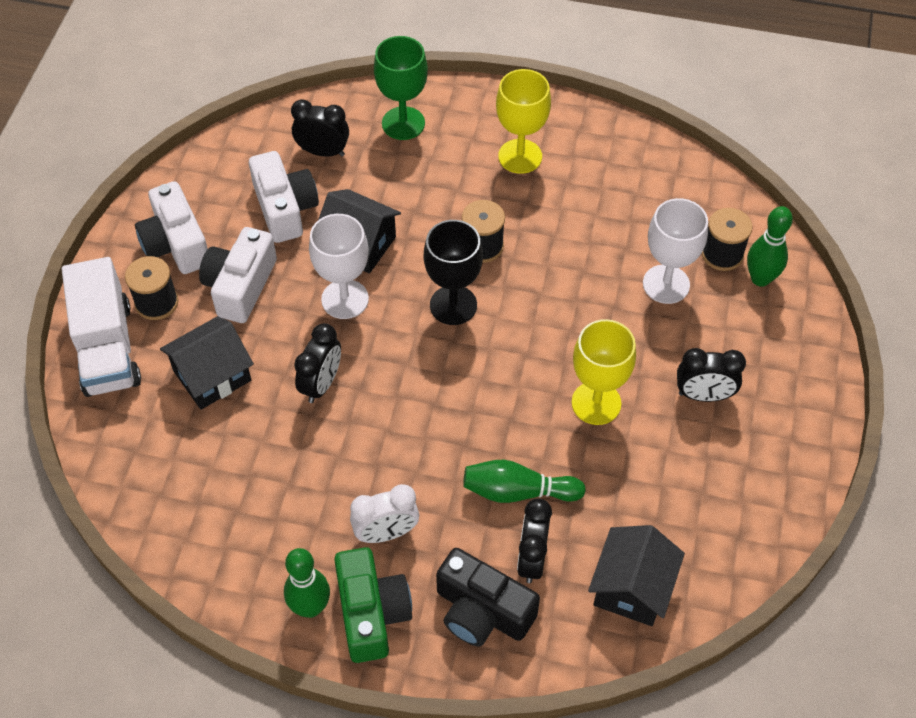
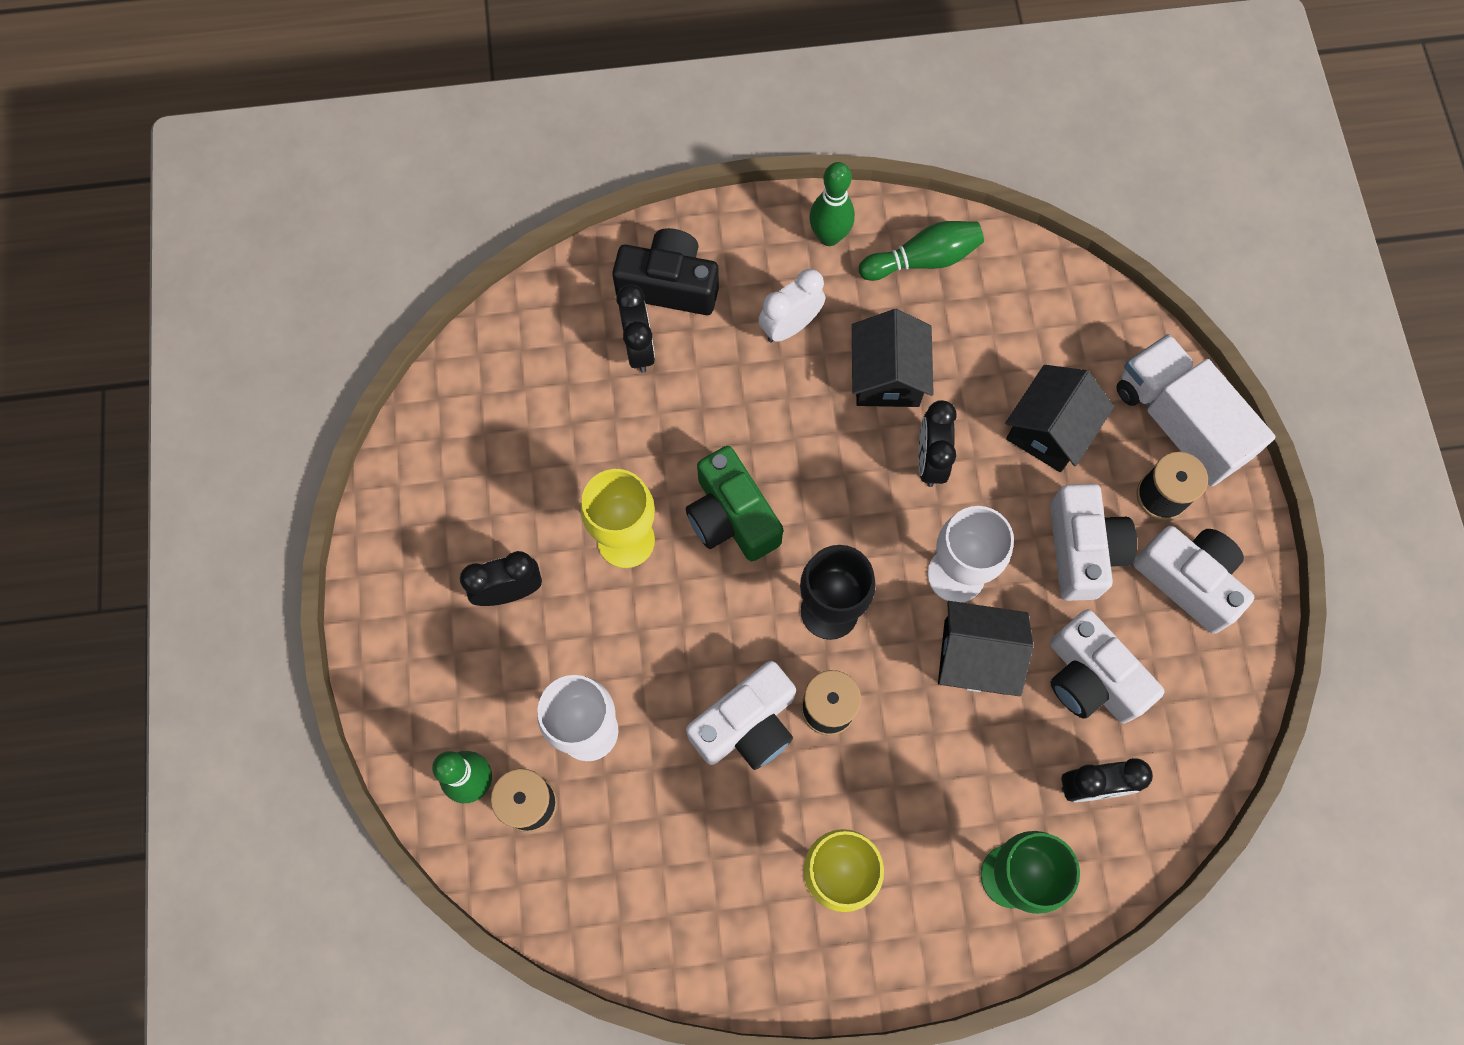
camera: 160 degrees right, 15 degrees up
(371, 613) = (771, 250): green camera -> green camera (731, 516)
(518, 491) = (676, 412): green bowling pin -> green bowling pin (923, 260)
(546, 254) = (746, 725): none -> white camera
(632, 588) = (534, 353): black house -> black house (887, 376)

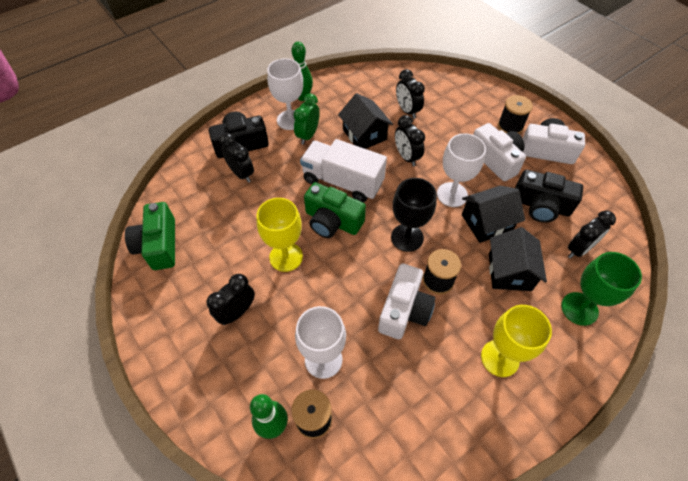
camera: 30 degrees left, 15 degrees down
(453, 416) = (159, 245): none -> green camera
(779, 277) = (290, 120): none -> white goblet
(790, 326) = (308, 135): white clock -> green clock
(923, 260) = (349, 89): green bowling pin -> none
(997, 364) = (407, 111): none -> black clock
(1049, 430) = (447, 124): black house -> black house (509, 271)
(1091, 678) = (541, 206): white camera -> black camera
(1178, 423) = (495, 99): white truck -> white truck (343, 181)

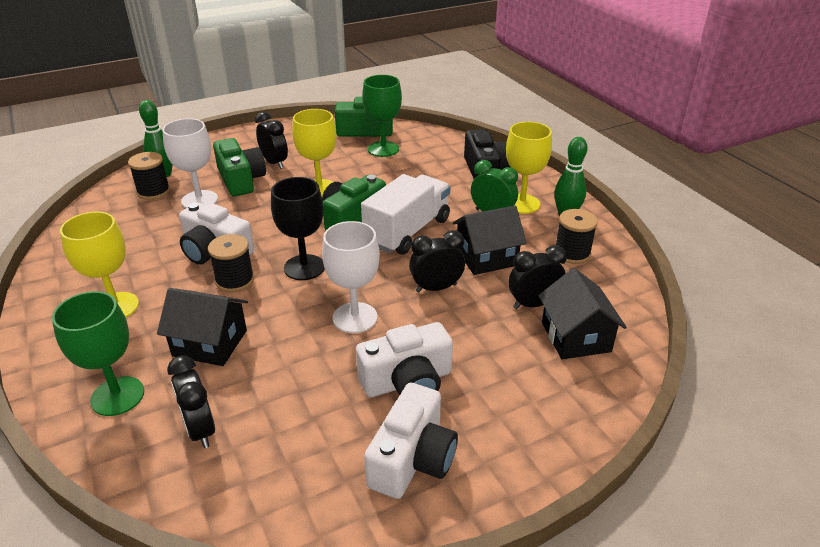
camera: 100 degrees right, 20 degrees down
(202, 221) = (383, 149): none -> green goblet
(241, 174) = (439, 170): black clock -> none
(277, 333) = (241, 180): none -> green camera
(290, 120) = (522, 204): white goblet -> yellow goblet
(486, 223) = (294, 340): black house -> black house (575, 337)
(510, 126) = (483, 423): black spool -> black spool (572, 253)
(541, 206) = (297, 410): black camera -> none

